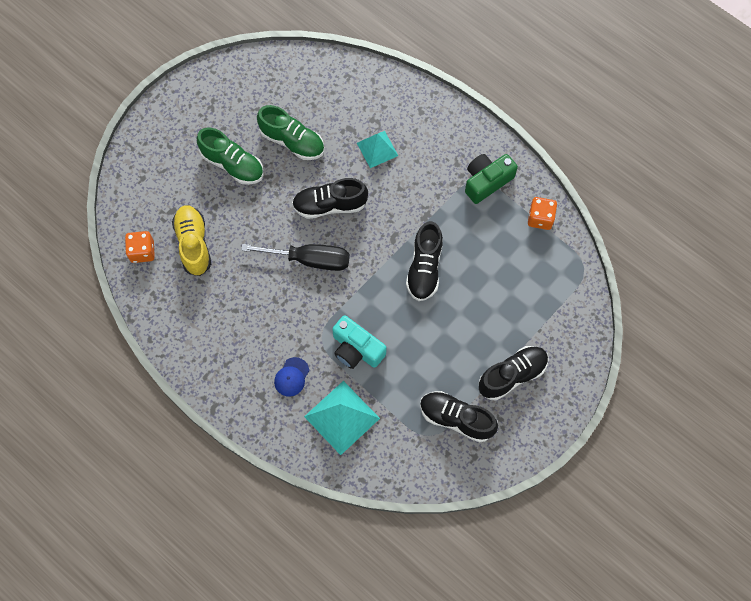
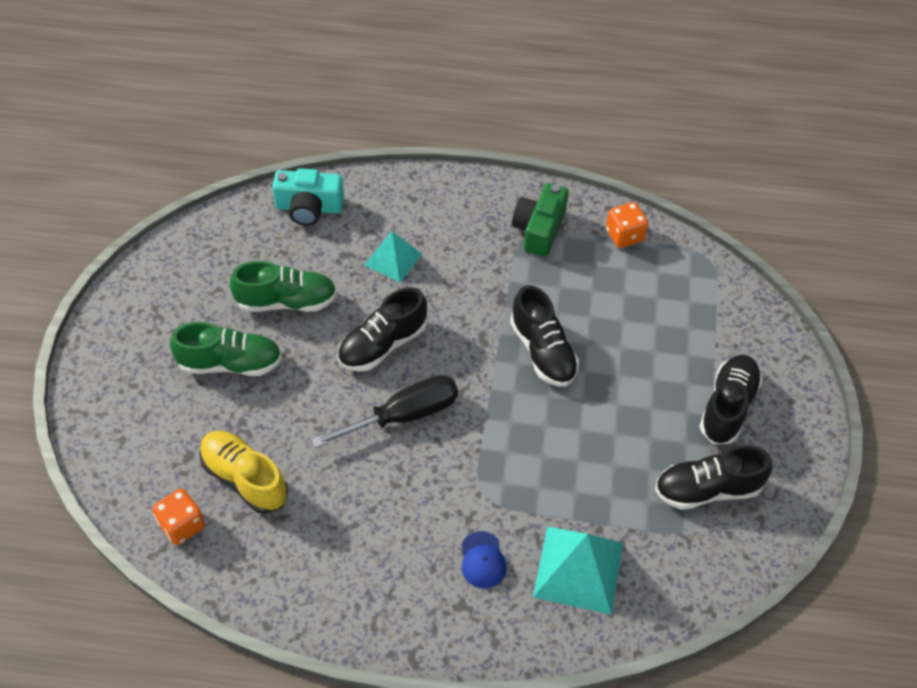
camera: 35 degrees left, 15 degrees down
(356, 349) = (535, 482): turquoise camera -> turquoise camera (309, 208)

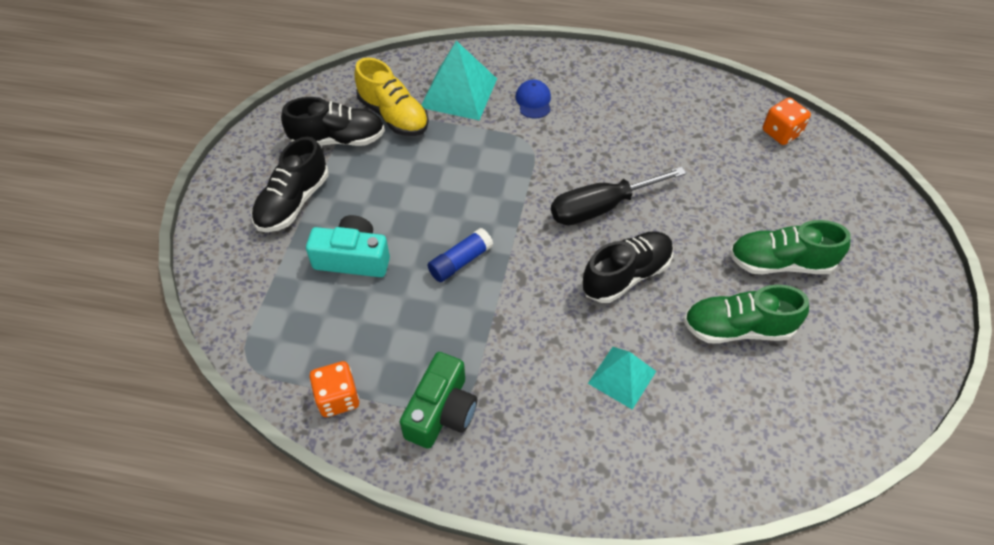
camera: 175 degrees left, 0 degrees up
(245, 479) = (738, 163): yellow shoe -> yellow shoe (393, 115)
(309, 208) = (737, 459): turquoise camera -> turquoise camera (353, 258)
(543, 351) = (460, 261): black shoe -> blue glue stick

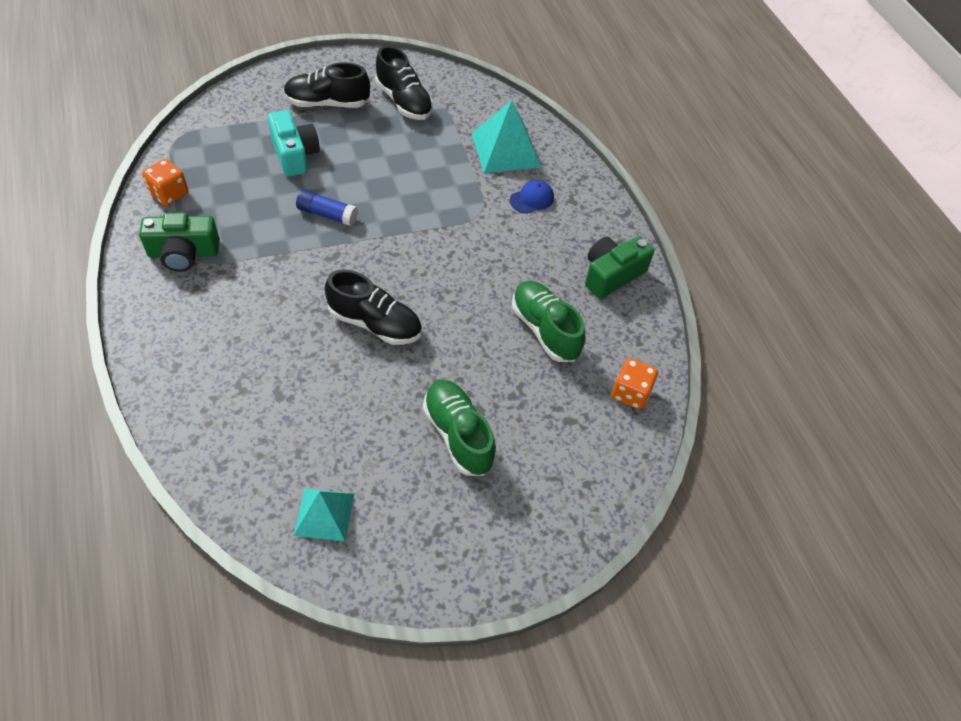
camera: 55 degrees right, 0 degrees up
(393, 115) = (451, 122): yellow shoe -> none
(601, 207) = (439, 283): black screwdriver -> none
(622, 377) = (268, 352): turquoise pyramid -> turquoise pyramid (324, 514)
(652, 89) = (611, 275): none -> green camera
(737, 328) = (362, 420): green shoe -> green shoe (544, 330)

